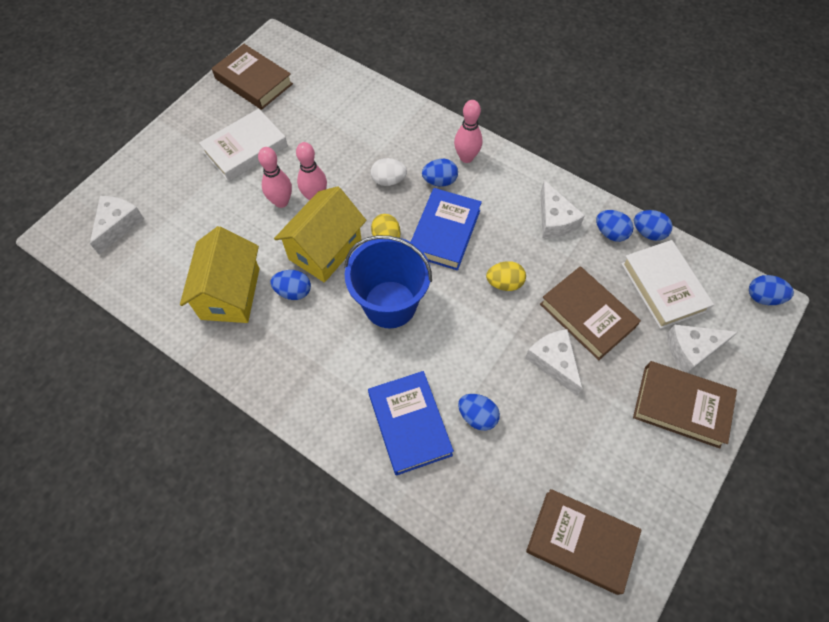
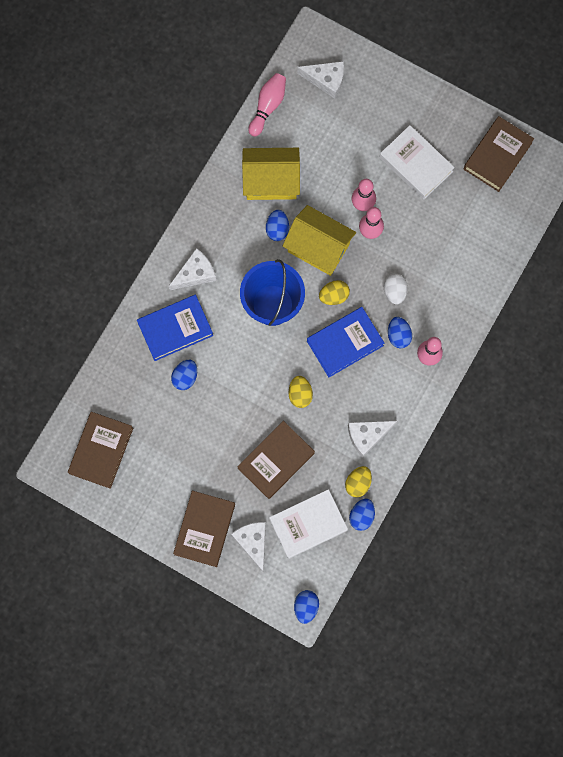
camera: 85 degrees right, 15 degrees up
(131, 289) = (268, 106): none -> pink bowling pin
(445, 232) = (345, 343): blue book -> blue book turned 45 degrees counterclockwise
(553, 362) = (233, 433): white cheese -> white cheese (195, 273)
(610, 233) = (358, 483): blue egg -> yellow egg

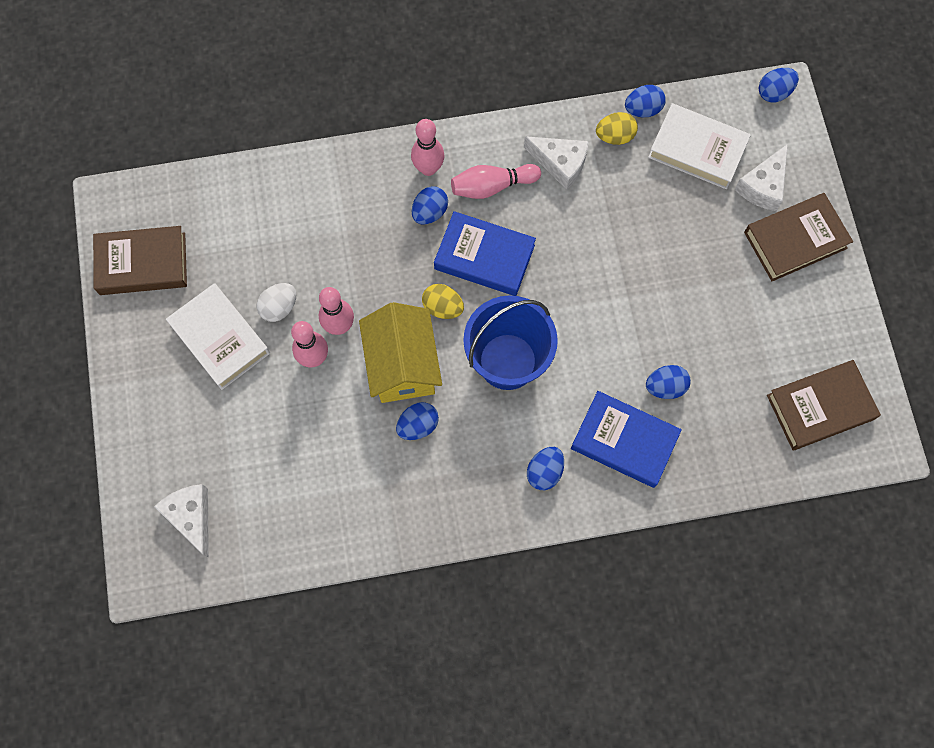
camera: 130 degrees left, 5 degrees down
(195, 273) = (544, 472): white cheese -> blue egg
(268, 106) = (278, 557): pink bowling pin -> pink bowling pin (492, 186)
(271, 181) = (367, 477): yellow house -> none
(276, 460) = (665, 228): brown book -> none
(300, 394) = (577, 258): yellow egg -> none
(394, 291) = (385, 251): white egg -> white egg (279, 307)
(416, 164) = (220, 339): white book -> white book turned 45 degrees counterclockwise

